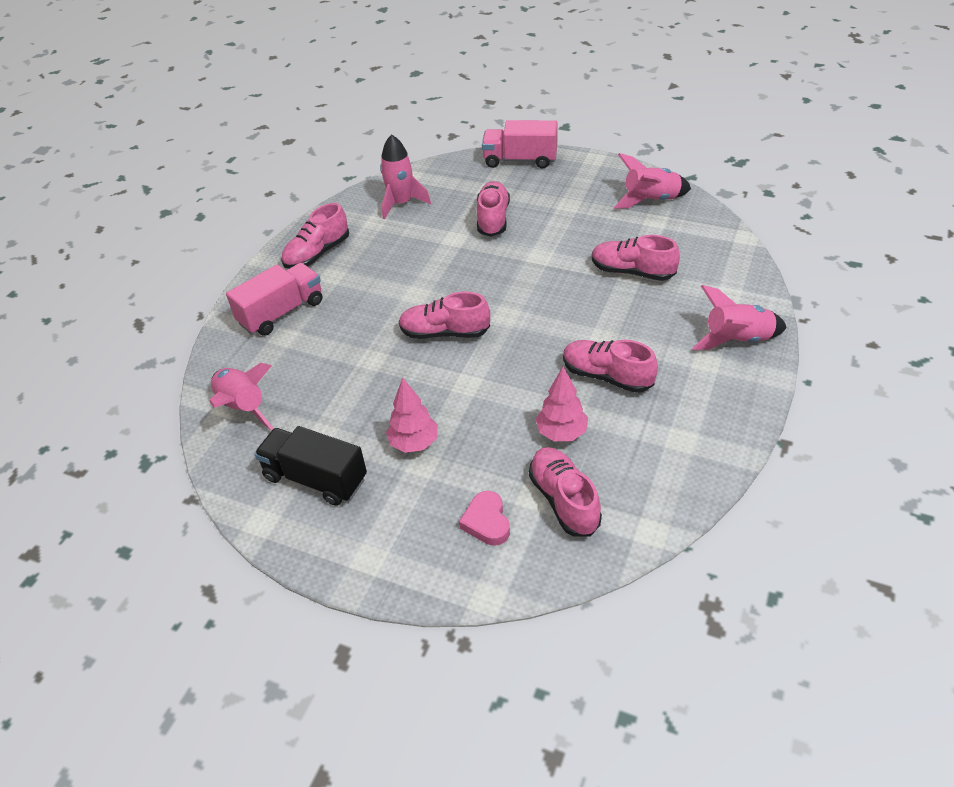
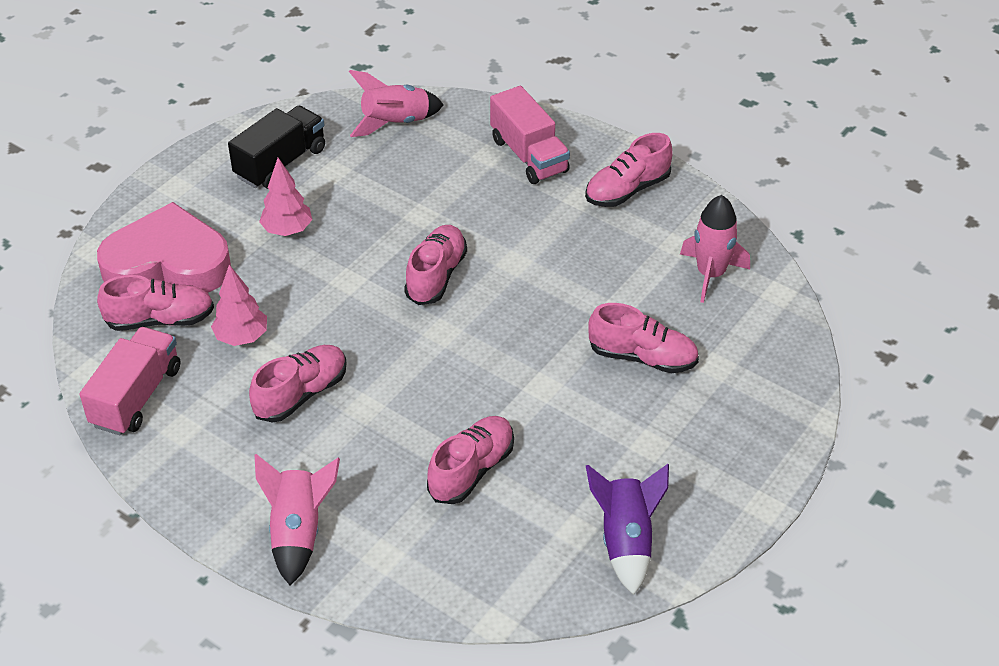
camera: 100 degrees right, 0 degrees up
(317, 254) = (627, 190): pink shoe -> pink shoe turned 90 degrees counterclockwise
(486, 522) = (168, 263): pink heart -> pink heart, size x2.33
(520, 160) = (785, 416): pink truck -> pink truck (136, 396)
(651, 200) = (626, 541): pink rocket -> purple rocket

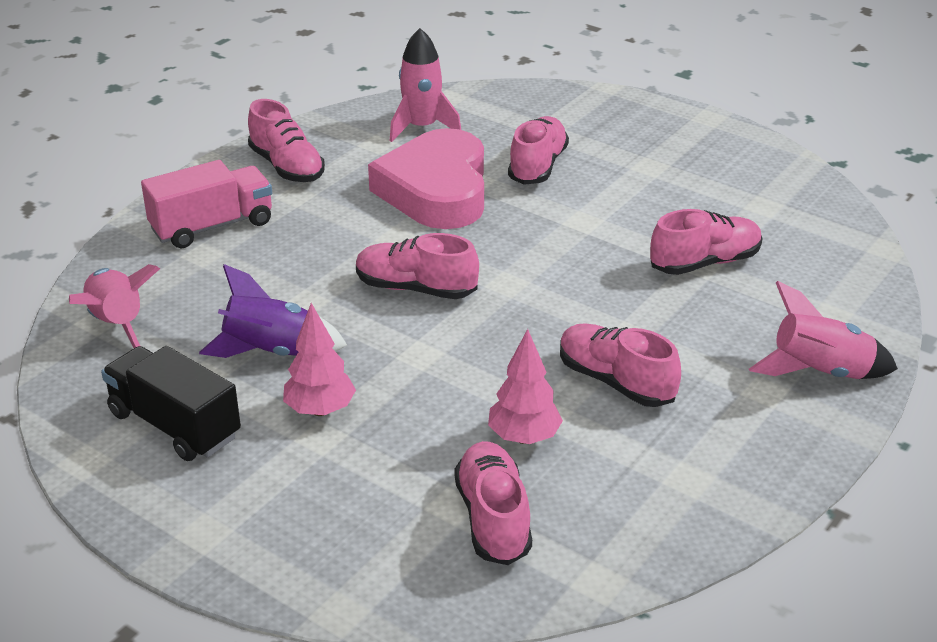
camera: 90 degrees left, 10 degrees down
(136, 396) = (639, 527): pink truck -> none
(168, 263) = (377, 522): pink heart -> pink heart (436, 190)
(471, 470) = (704, 262): pink shoe -> pink shoe turned 120 degrees clockwise
(626, 541) = (767, 181): purple rocket -> purple rocket (273, 352)

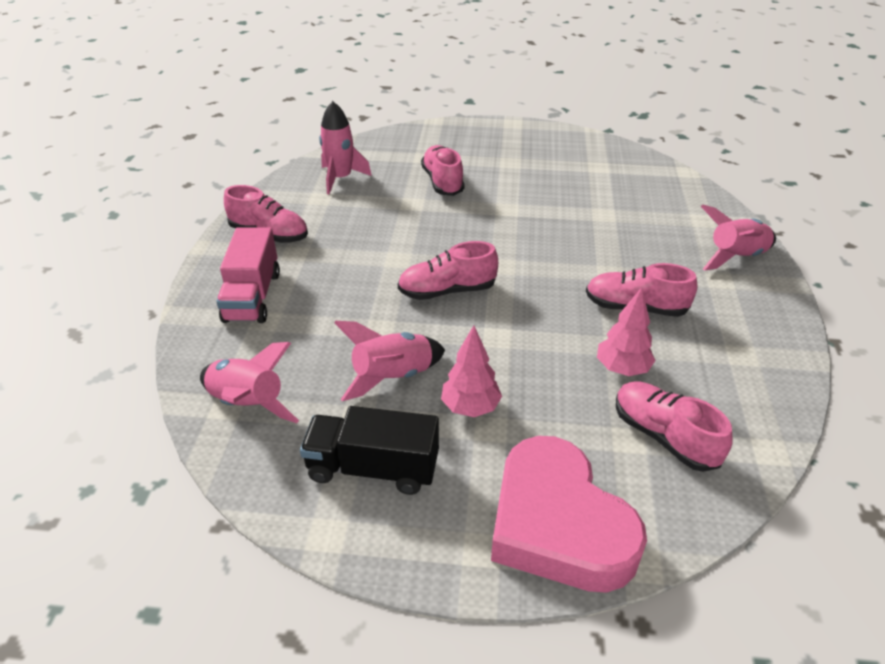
camera: 30 degrees left, 5 degrees up
(212, 226) = (252, 296): pink truck -> pink truck turned 150 degrees clockwise
(273, 352) = (393, 377): purple rocket -> pink rocket
(436, 190) = (393, 218): pink heart -> pink heart (558, 524)
(704, 262) = (603, 212): pink shoe -> none

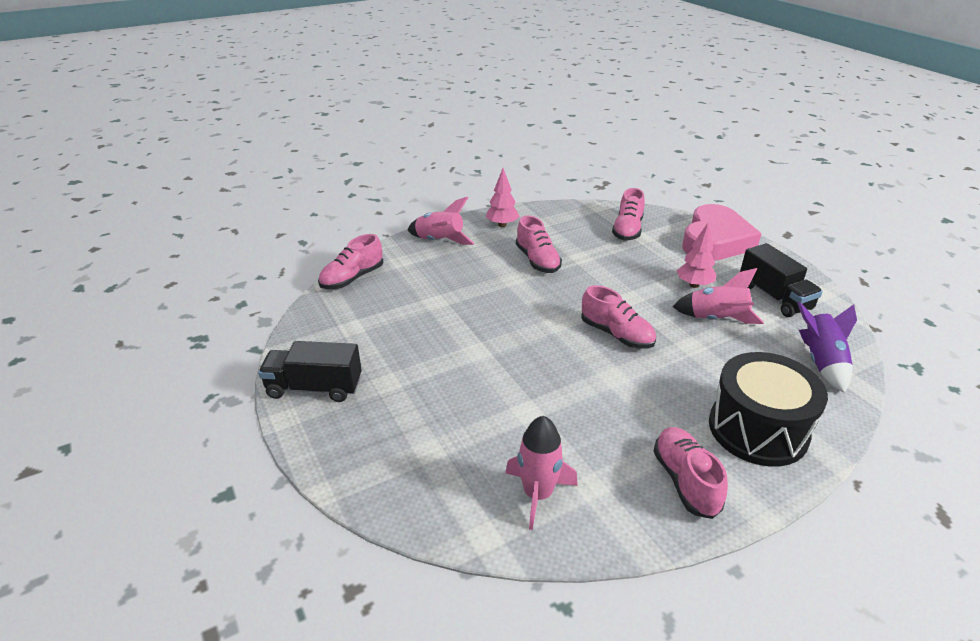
camera: 125 degrees left, 5 degrees down
(248, 404) = (821, 362): pink rocket -> purple rocket
(252, 296) = (758, 429): pink truck -> black drum
(442, 182) = (469, 410): pink shoe -> pink shoe (352, 278)
(534, 137) = (314, 388): none -> black truck
(622, 369) = (597, 251): pink tree -> pink tree (502, 225)

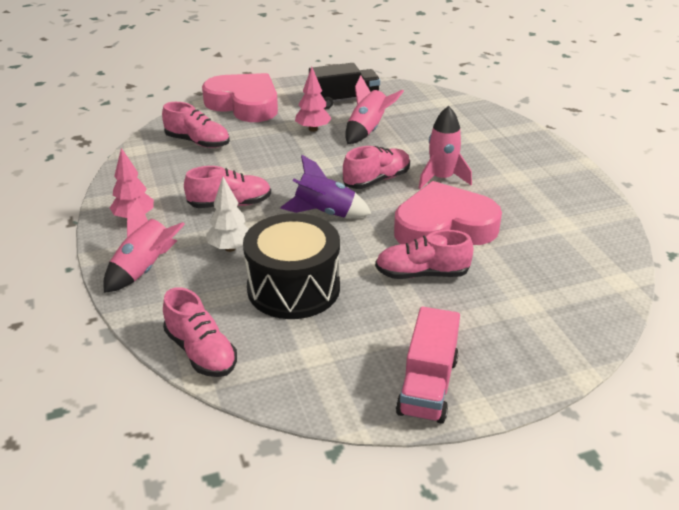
camera: 80 degrees left, 0 degrees up
(314, 388) = (428, 385): black truck -> pink truck
(475, 270) = (230, 248): none -> white tree
(538, 494) = (574, 249): pink rocket -> pink rocket (441, 178)
(548, 386) = (444, 227): none -> pink heart
(685, 481) = (555, 183): pink shoe -> pink shoe (422, 274)
(758, 429) = (502, 145): black drum -> black drum (293, 288)
(821, 362) = (432, 104): purple rocket -> purple rocket (325, 213)

